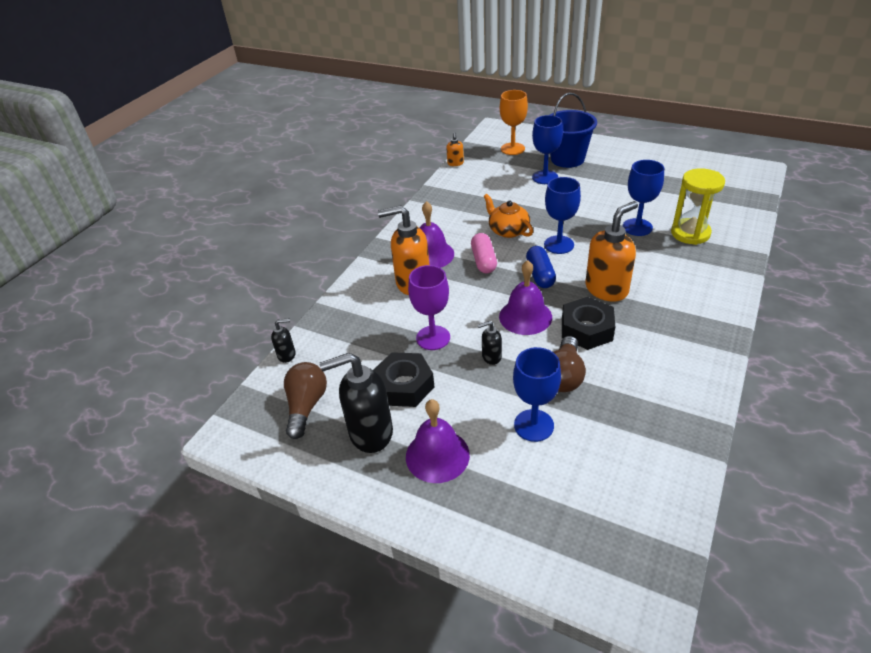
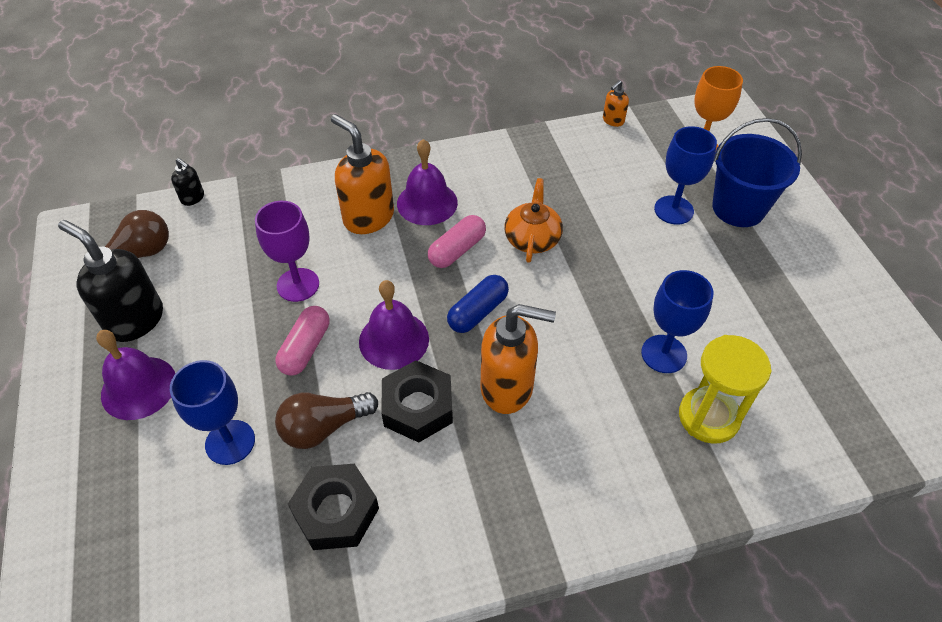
camera: 45 degrees right, 10 degrees up
(404, 386) = (213, 305): black nut -> black nut (336, 511)
(491, 357) = (305, 348): black soap dispenser -> pink capsule
(559, 245) = (550, 298): blue goblet -> none

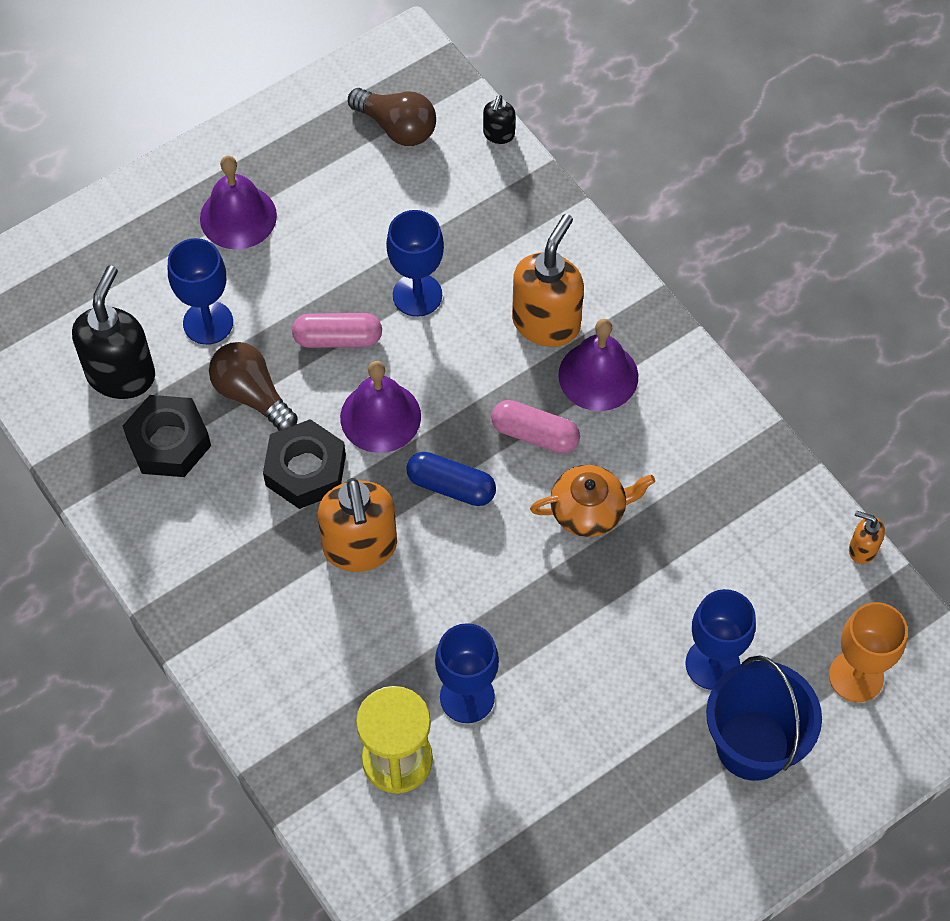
camera: 70 degrees right, 10 degrees up
(135, 320) = (313, 171): black soap dispenser -> black soap dispenser (121, 375)
(298, 285) = (417, 295): purple goblet -> blue goblet

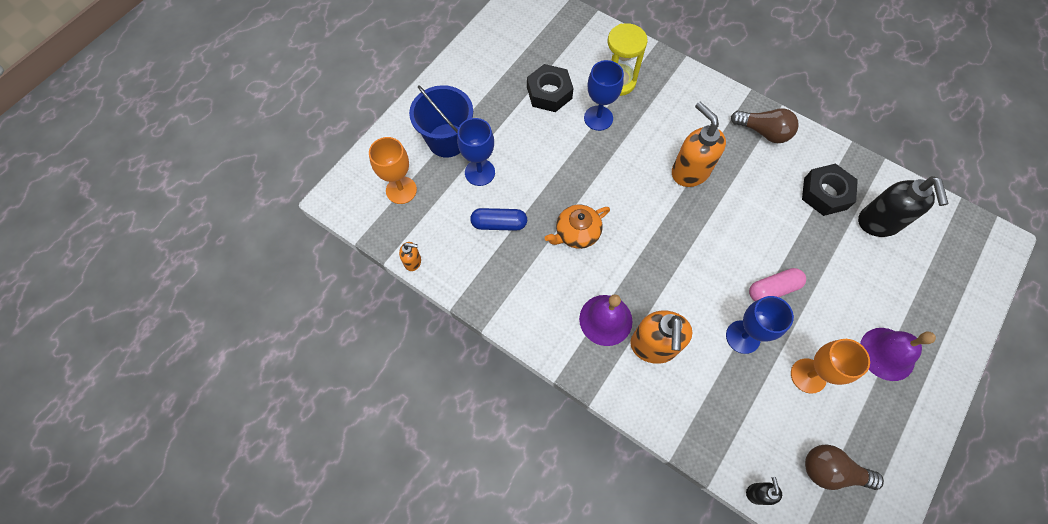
camera: 160 degrees right, 5 degrees up
(208, 323) = (854, 272): blue goblet -> none
(252, 395) = (799, 236): brown light bulb -> brown light bulb (763, 132)
(305, 470) = (743, 203): black nut -> black nut (549, 93)
(359, 226) = (808, 375): none -> orange goblet
(380, 417) = (720, 248): purple bell -> none
(451, 486) = (659, 220): blue capsule -> blue capsule (499, 224)
(535, 434) = (627, 267): pink capsule -> none

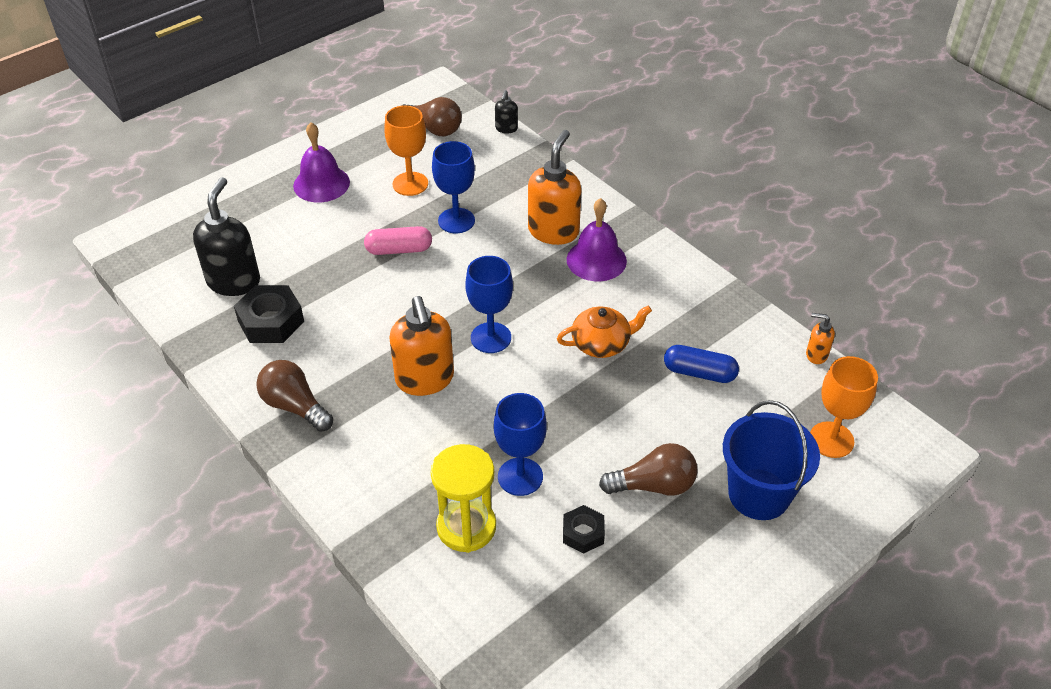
camera: 165 degrees left, 20 degrees down
(480, 172) = (715, 439): blue goblet -> blue goblet (491, 338)
(514, 131) = (653, 485): none -> brown light bulb
(549, 93) = (583, 533): black nut -> black nut, size x0.60

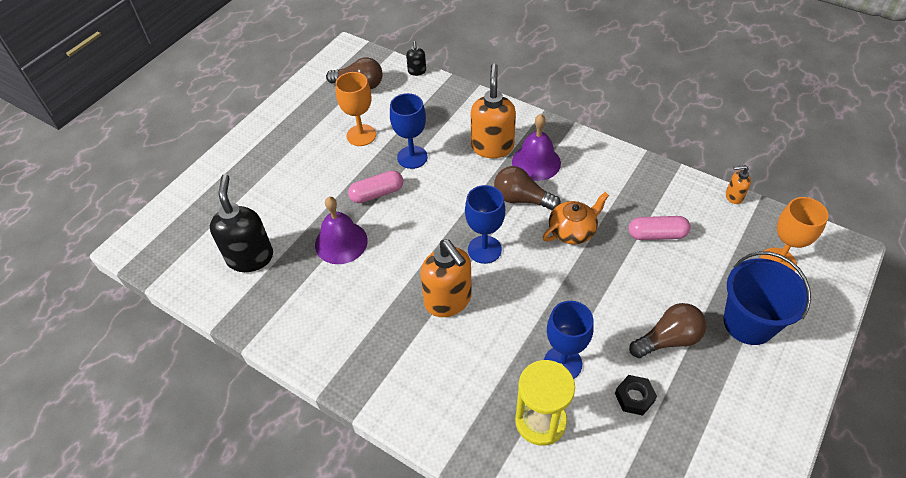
camera: 15 degrees left, 5 degrees up
(271, 321) = (297, 284): black nut -> none
(295, 406) = (350, 355): brown light bulb -> brown light bulb (521, 199)
(321, 184) = (288, 153): purple bell -> purple bell (341, 242)
(699, 373) = (657, 234): blue capsule -> pink capsule

